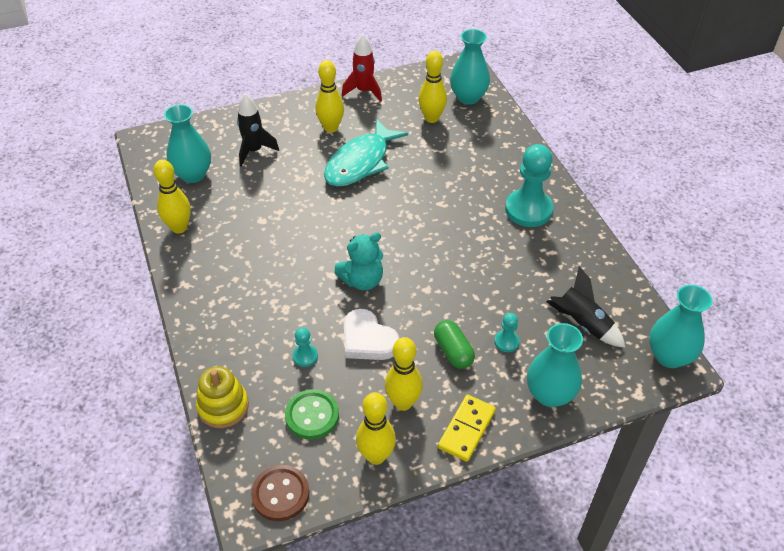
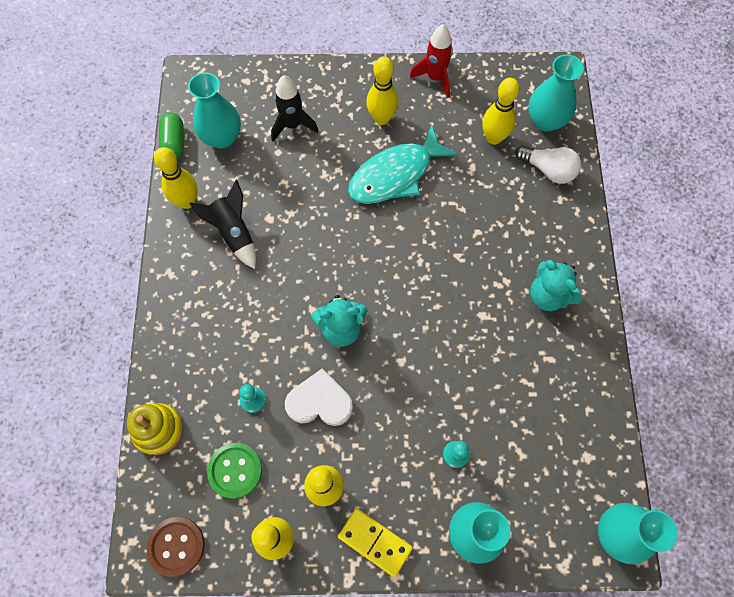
camera: 20 degrees right, 20 degrees up
(368, 339) = (319, 402): white heart -> white heart turned 120 degrees clockwise
(453, 351) = (397, 447): green capsule -> green capsule (174, 142)
(467, 429) = (374, 542): yellow domino -> yellow domino turned 75 degrees clockwise
(486, 128) = (548, 170): none -> white light bulb
(528, 210) = (548, 295): turquoise pawn -> turquoise teddy bear
(582, 324) = (543, 461): black rocket -> black rocket (234, 233)

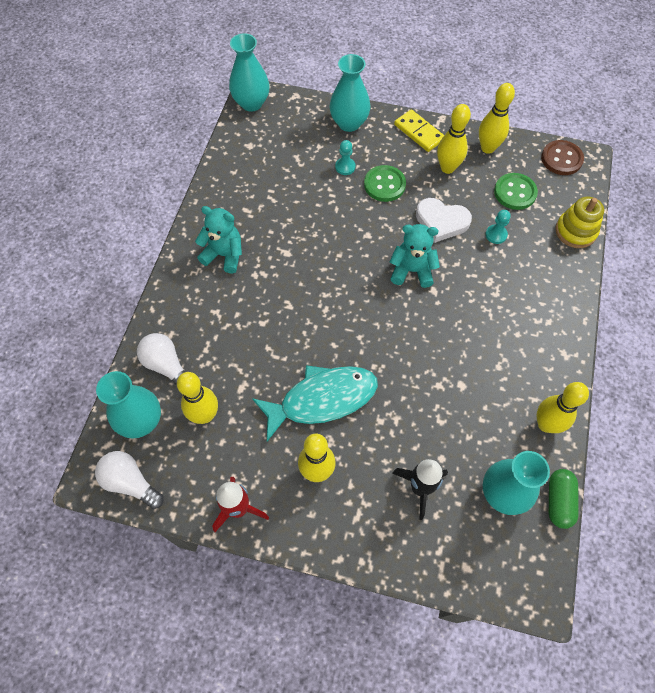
camera: 165 degrees left, 5 degrees down
(234, 233) = (499, 378): black rocket -> none
(399, 439) = (384, 185): none -> green button
(529, 76) = (130, 482): none -> white light bulb
(548, 295) = (224, 255): turquoise teddy bear -> turquoise teddy bear turned 45 degrees counterclockwise

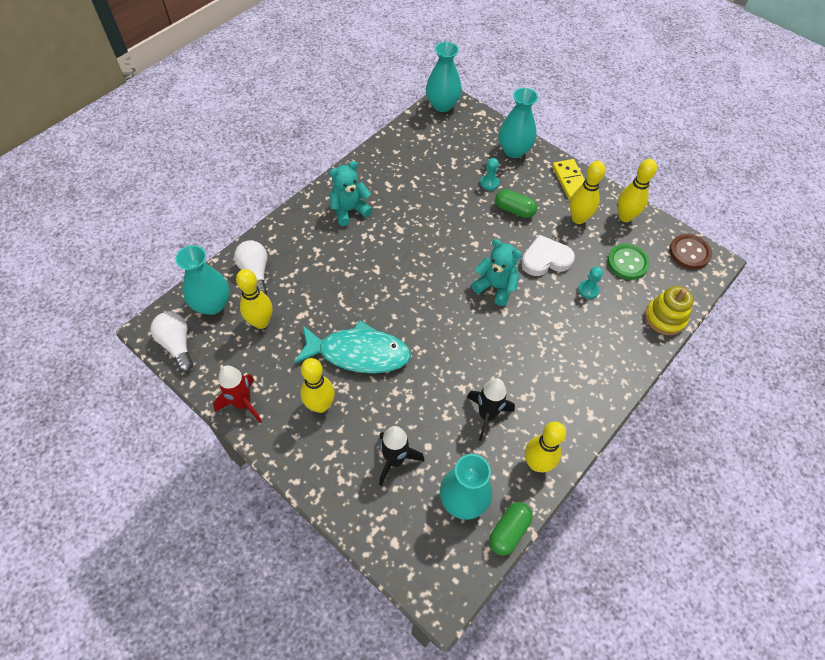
camera: 25 degrees right, 5 degrees down
(224, 255) = (349, 210): turquoise teddy bear -> turquoise teddy bear turned 75 degrees counterclockwise
(384, 185) = (514, 210): green button -> green capsule
(441, 221) = (545, 259): white heart -> white heart turned 120 degrees clockwise
(477, 401) = (487, 415): none -> black rocket

